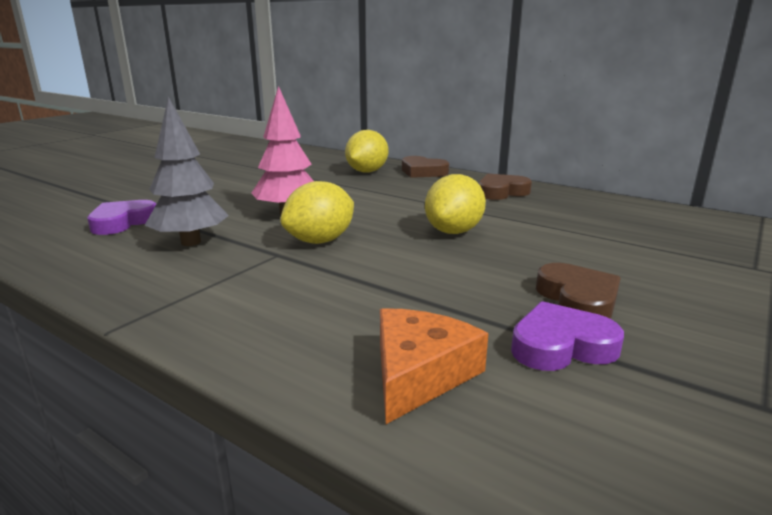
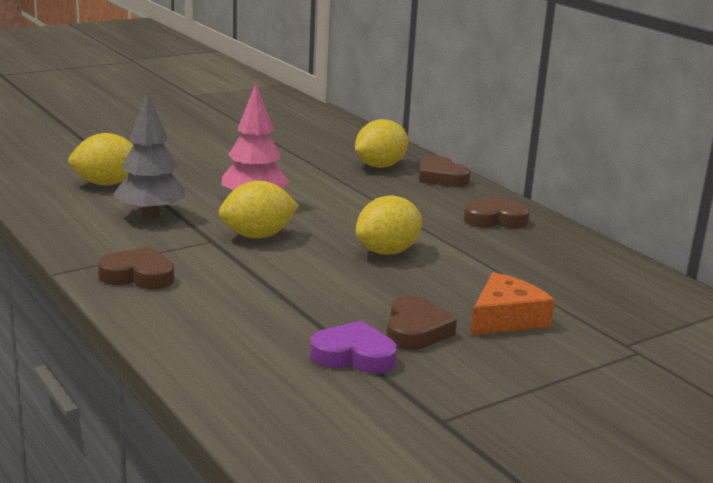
camera: 20 degrees right, 0 degrees up
(122, 222) = (107, 183): purple heart -> yellow lemon
(223, 309) = (138, 275): none -> brown heart
(419, 373) = (234, 346): orange cheese -> orange cheese (506, 318)

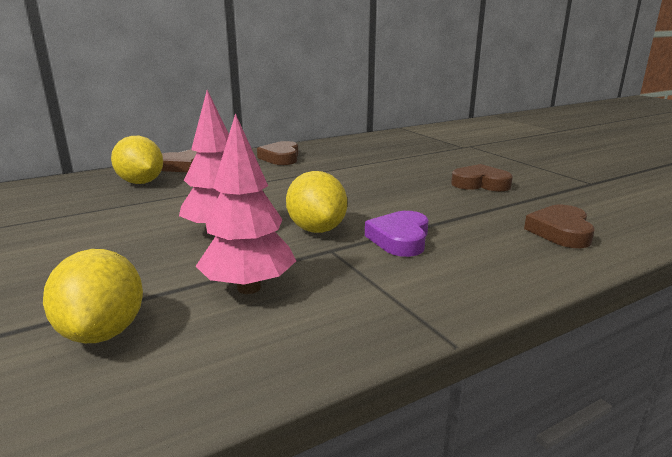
camera: 85 degrees left, 0 degrees up
(138, 275) = (437, 284): brown heart -> brown heart (560, 232)
(150, 215) = (249, 288): grey tree -> pink tree
(354, 355) = (533, 200): purple heart -> purple heart (400, 239)
(387, 251) = (347, 186): yellow lemon -> none
(506, 318) = (446, 164): orange cheese -> none

